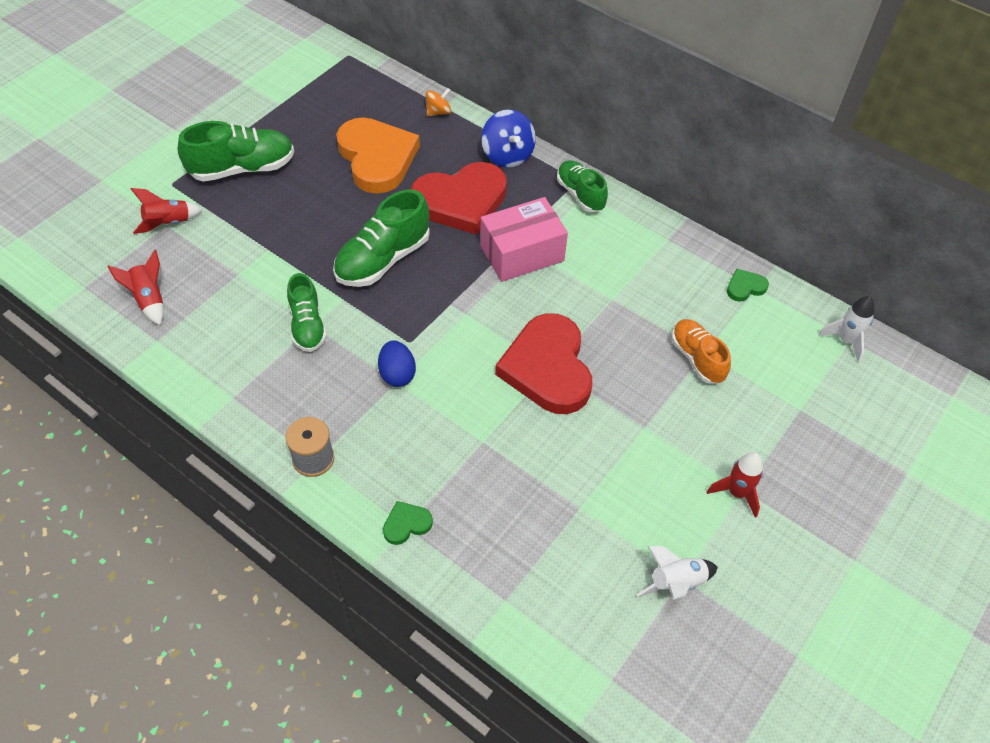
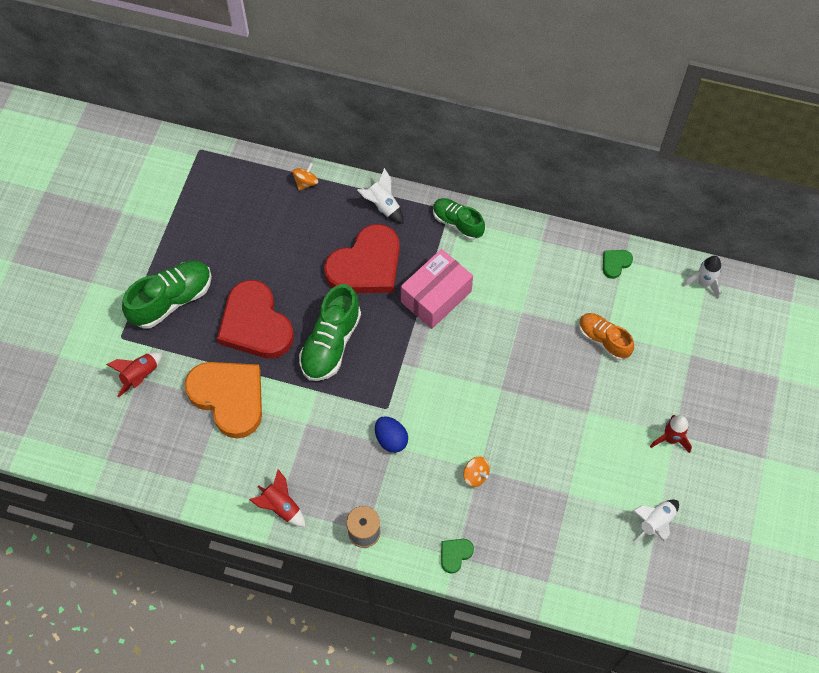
camera: 20 degrees left, 10 degrees up
(149, 300) = (166, 450): red rocket -> red rocket (281, 506)
(307, 325) = (302, 425): green shoe -> none
(377, 158) = (278, 248): orange heart -> orange heart (229, 398)
(475, 446) = (475, 475): none -> orange spinning top
(507, 155) = (383, 206): blue spinning top -> white rocket
(547, 368) = (499, 390): red heart -> red heart (255, 324)

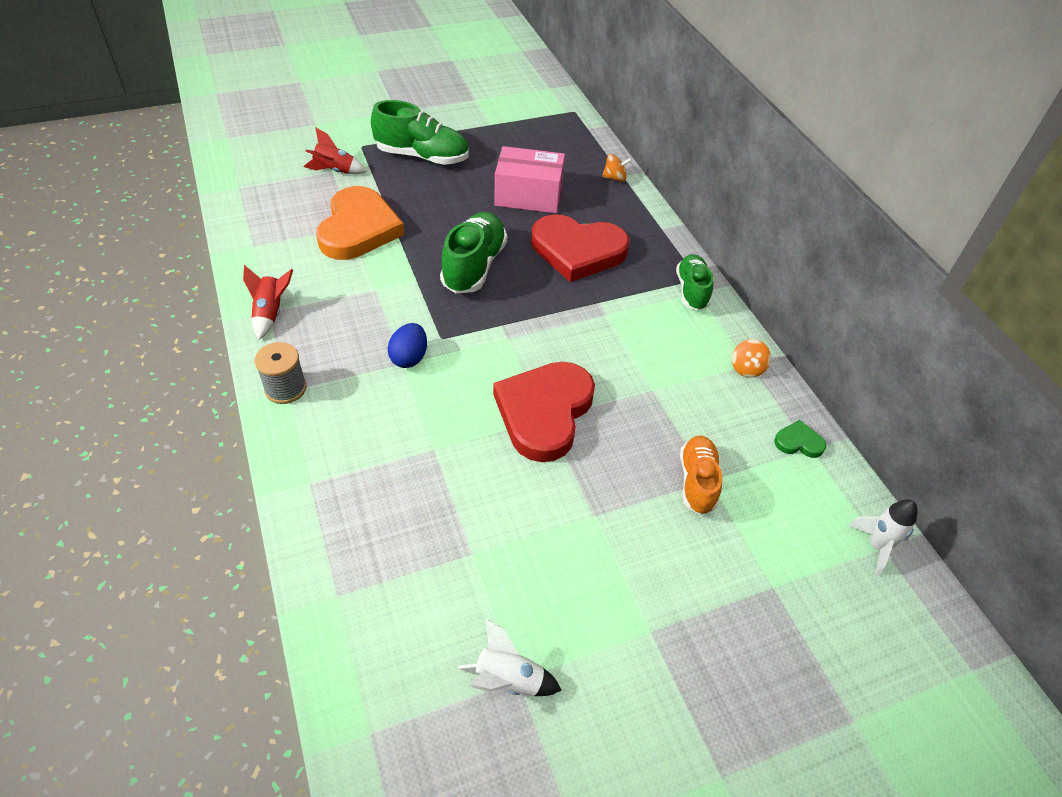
camera: 50 degrees right, 15 degrees down
(255, 324) = (446, 211): red heart -> red heart (544, 412)
(331, 343) = (474, 266): green shoe -> green shoe turned 120 degrees clockwise
(383, 206) = (649, 233): white rocket -> none
(436, 296) = (598, 314): pink box -> pink box (528, 195)
(455, 554) = (311, 481): green heart -> none
(475, 475) = (424, 449): orange spinning top -> orange spinning top (747, 368)
(670, 439) = (640, 629): red rocket -> none

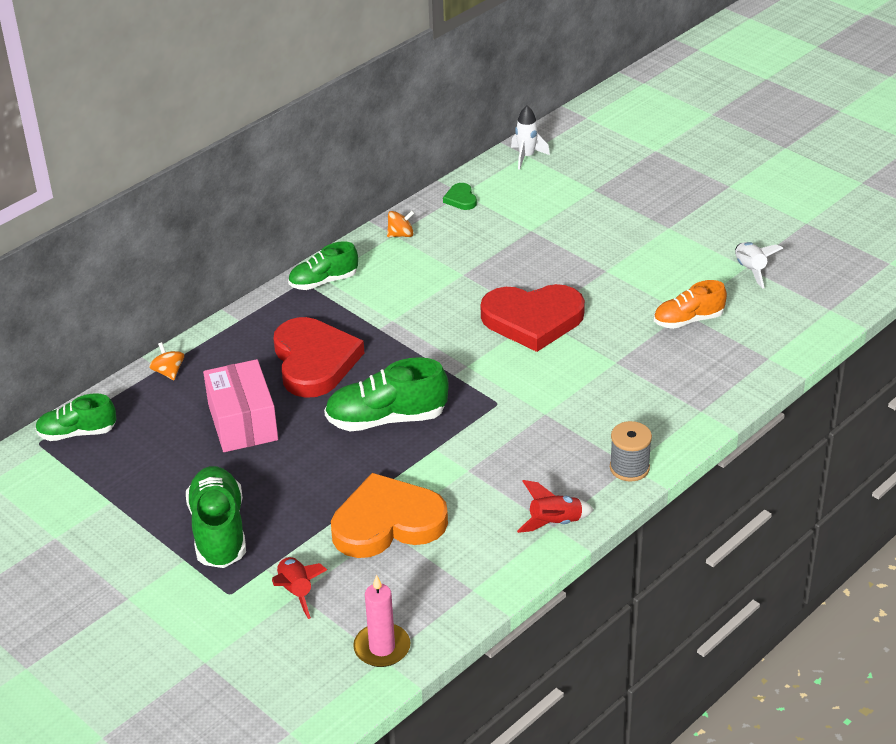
camera: 110 degrees left, 10 degrees down
(248, 189) = (382, 648): none -> pink candle
(409, 358) = (536, 412): blue egg -> none
(573, 127) = (77, 433): none -> green shoe
(697, 481) = (536, 234): orange shoe -> orange shoe (688, 320)

